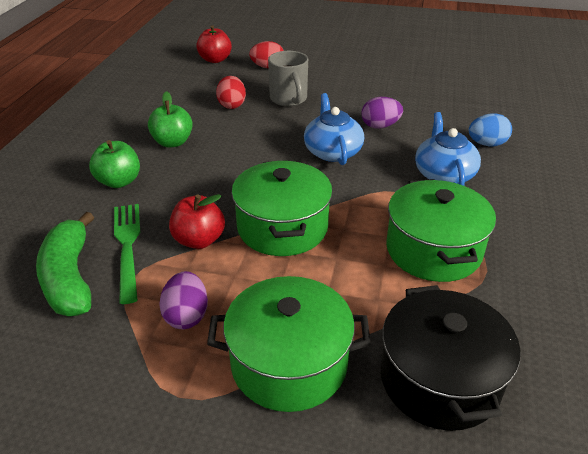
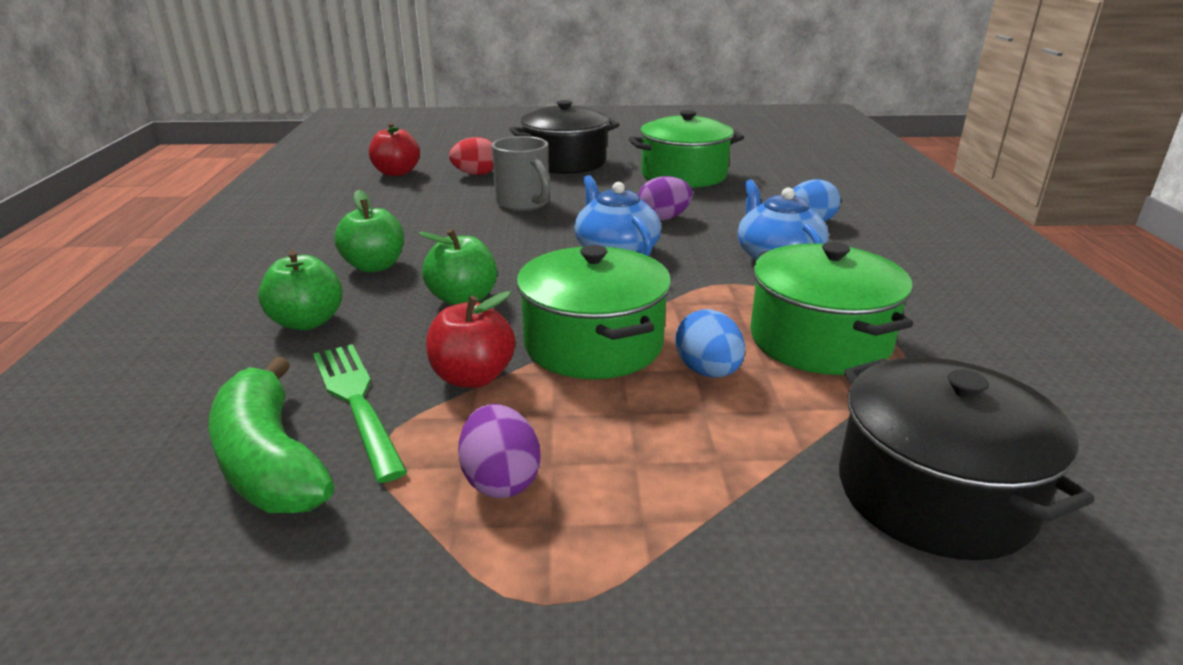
camera: 15 degrees left, 10 degrees down
(216, 178) = (463, 299): none -> green apple
(232, 105) = (445, 217): red egg -> none
(289, 363) = (702, 516): green pot -> green pot (684, 175)
(335, 63) = (565, 162): none -> black pot
(345, 262) = (708, 372): none -> blue egg

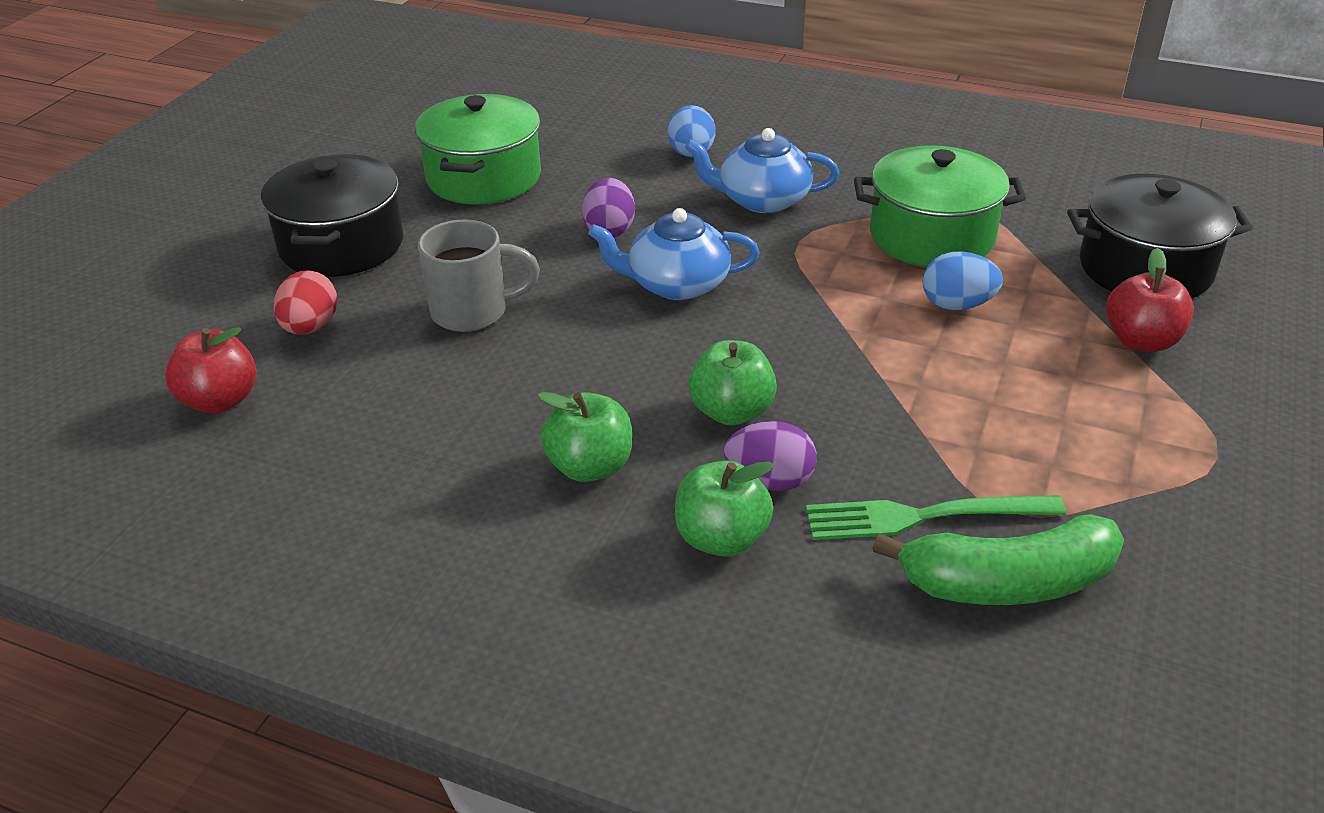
camera: 65 degrees left, 10 degrees up
(472, 377) = (908, 435): red apple -> red apple (1141, 341)
(500, 480) = (1077, 449): purple egg -> purple egg (769, 481)
(593, 344) = (879, 351): green pot -> none

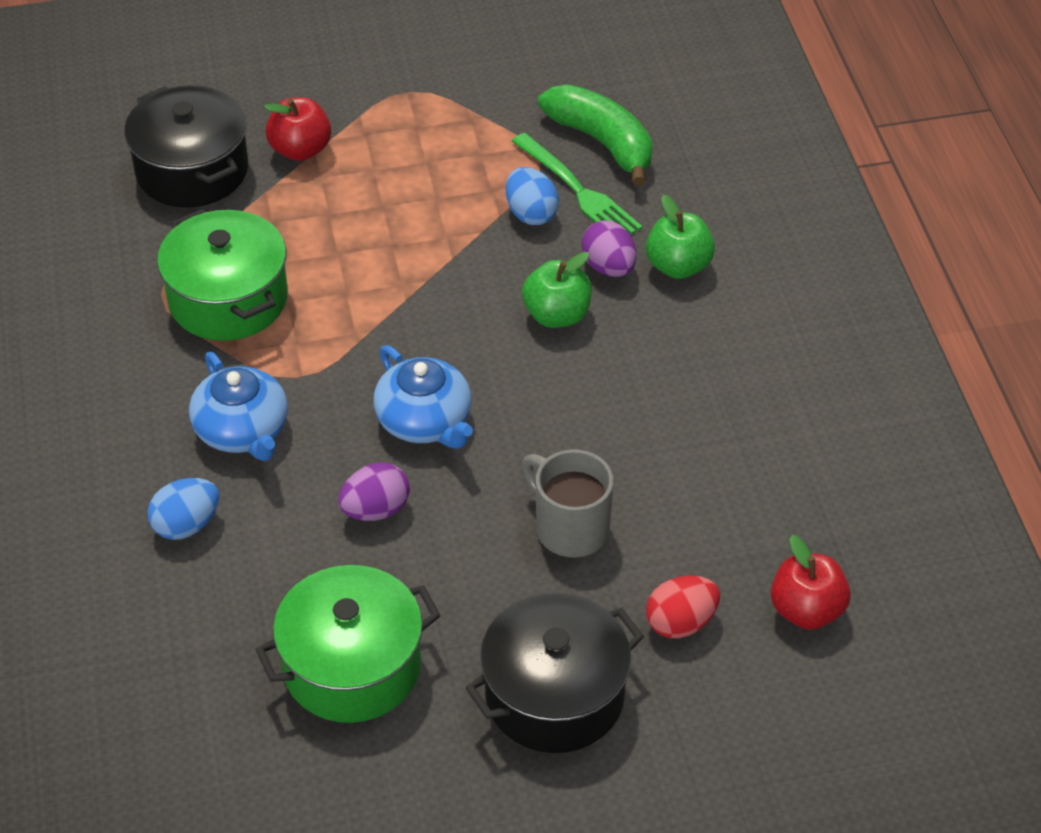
camera: 125 degrees left, 10 degrees up
(590, 467) = (675, 357): green apple -> none
(957, 305) = (325, 251): blue egg -> blue egg (531, 213)

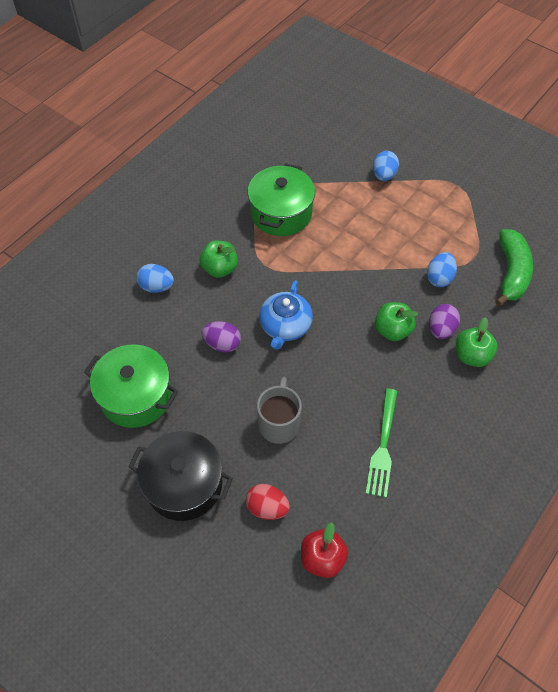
camera: 50 degrees right, 10 degrees up
(192, 170) = (334, 151): black pot -> none
(242, 430) = (220, 268): blue teapot -> green apple
(300, 150) = (384, 175): red apple -> blue egg
(578, 190) = (472, 285): green fork -> green fork (383, 446)

